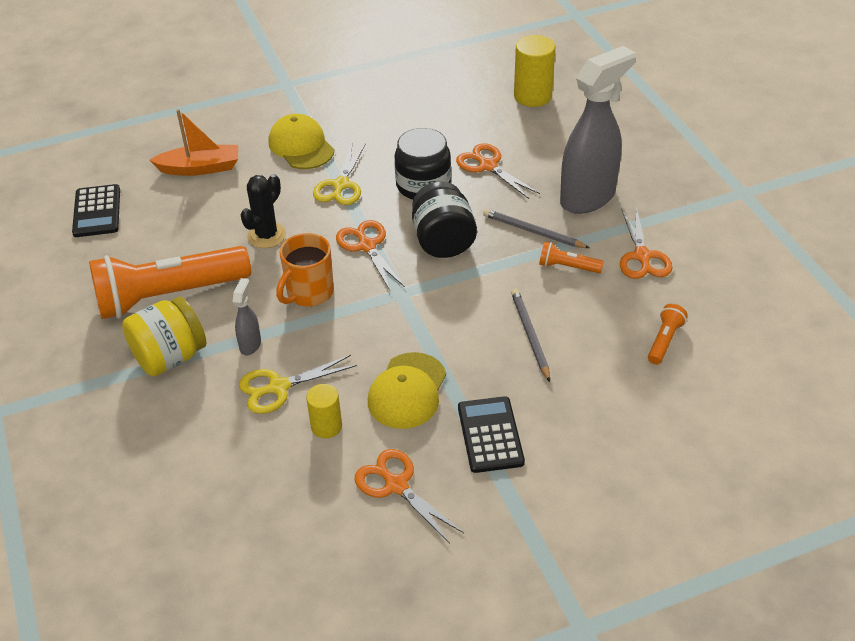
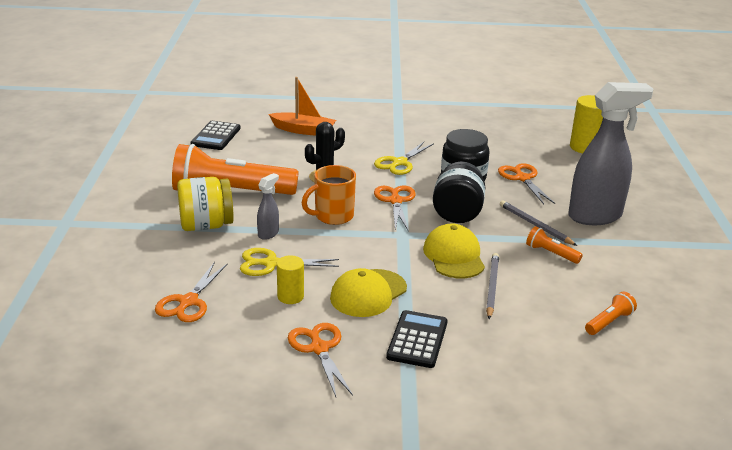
camera: 20 degrees right, 15 degrees down
(301, 146) = (385, 135): yellow cap -> yellow cap (454, 256)
(642, 256) = (621, 263): orange scissors -> orange scissors (188, 302)

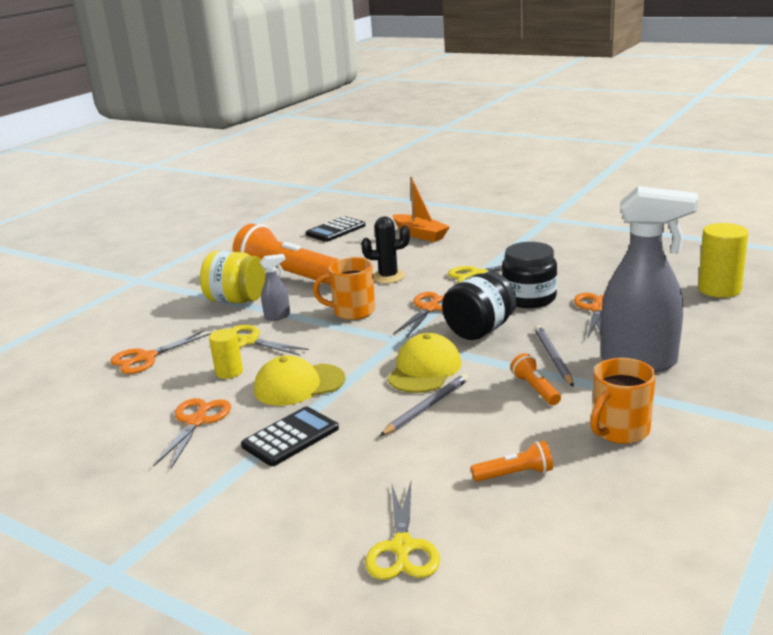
camera: 35 degrees right, 5 degrees down
(599, 398) = (402, 548): none -> yellow scissors
(637, 272) = (620, 431): none -> orange mug

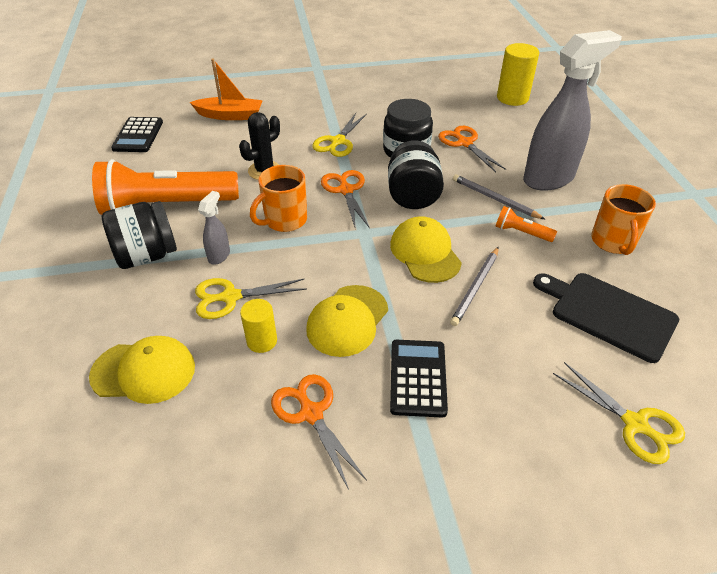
camera: 45 degrees left, 20 degrees up
(146, 358) = (144, 371): orange scissors -> yellow cap
(236, 300) = (147, 255): yellow jar -> black jar
(427, 407) = (475, 287): grey pencil -> grey pencil turned 150 degrees counterclockwise
(515, 474) = (608, 314): orange flashlight -> black cutting board

